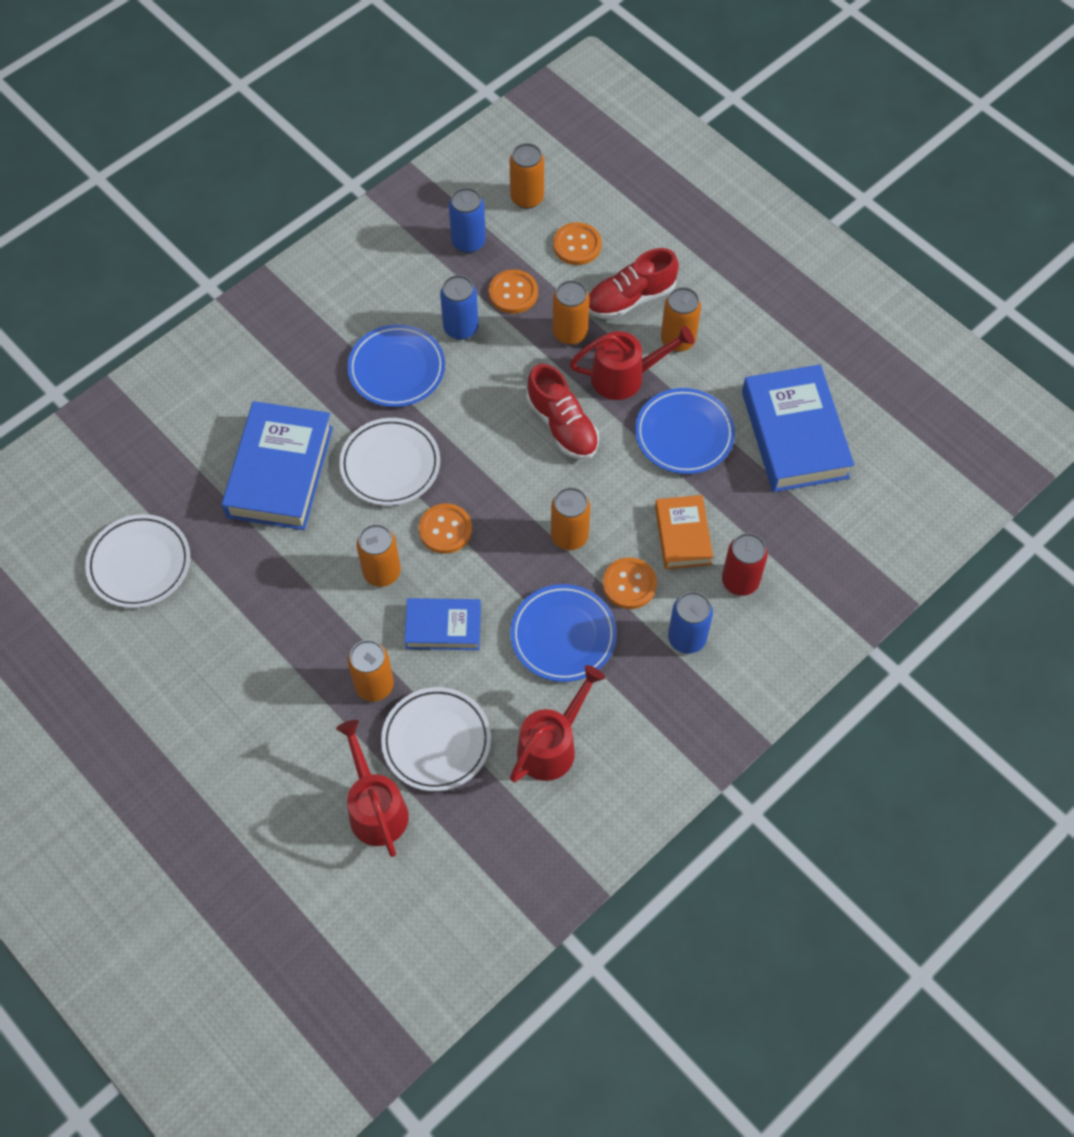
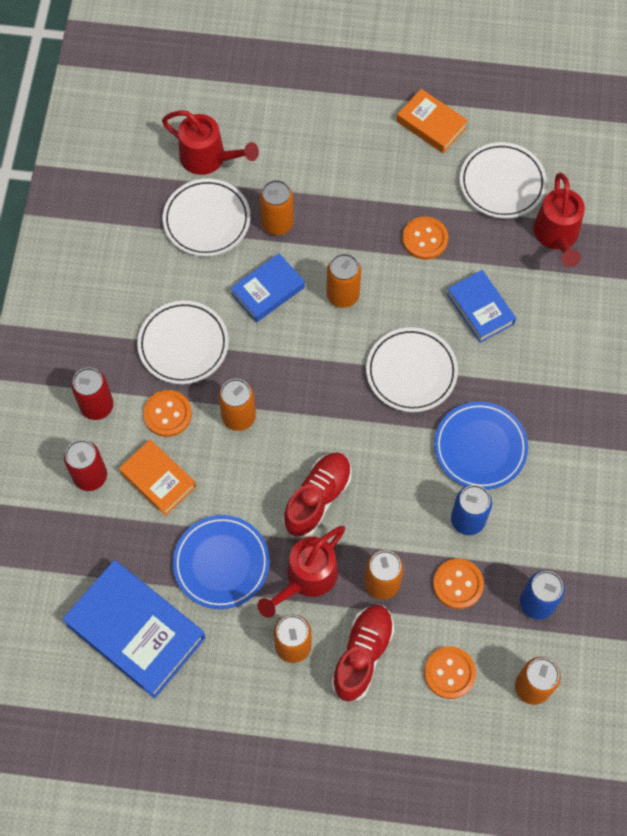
camera: 140 degrees right, 5 degrees up
(136, 671) = (431, 124): none -> orange book
(280, 472) = (480, 309): blue book -> blue book, size x0.58
(445, 529) = (328, 356): orange button -> orange button (425, 239)
(552, 745) = (131, 272): red watering can -> red watering can (557, 236)
(562, 426) = (318, 498): red shoe -> red shoe turned 105 degrees clockwise
(563, 635) = (183, 345): blue plate -> white plate
(687, 638) = (97, 406): blue can -> red can

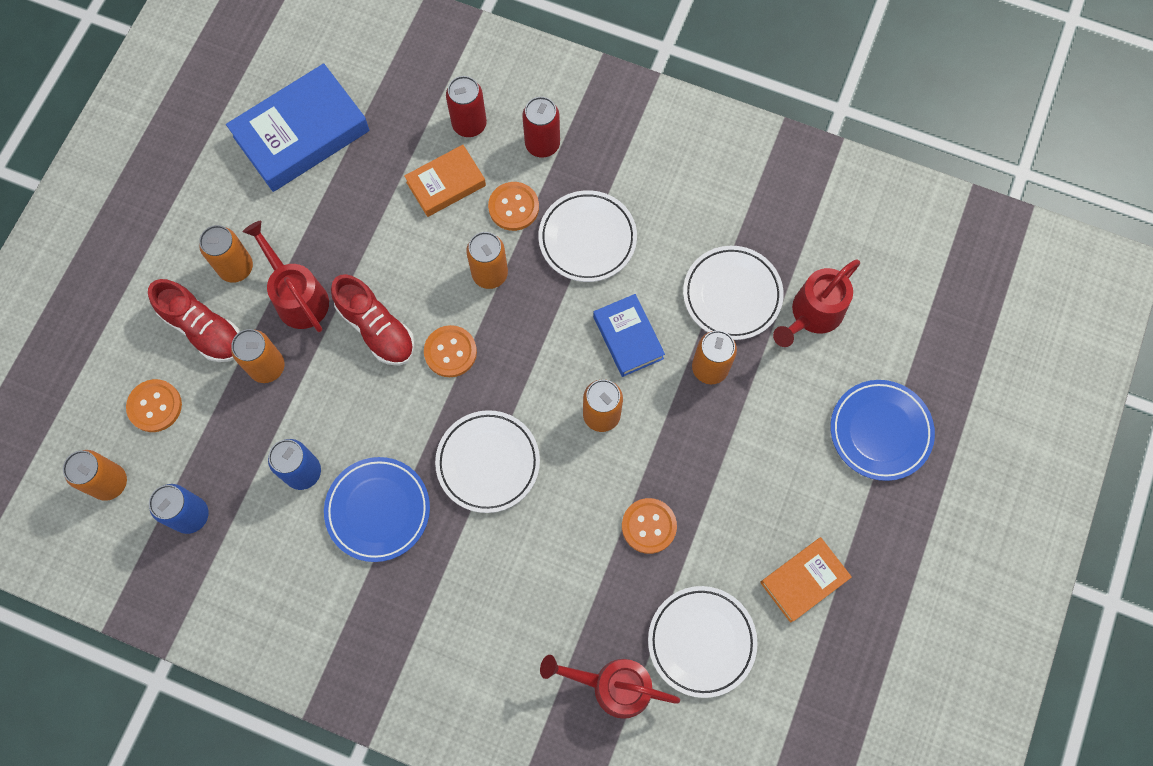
camera: 105 degrees right, 5 degrees up
(221, 563) = (340, 222): blue plate -> blue plate (880, 431)
(458, 584) = (239, 441): orange button -> orange button (450, 352)
(480, 309) = (542, 562): blue book -> none

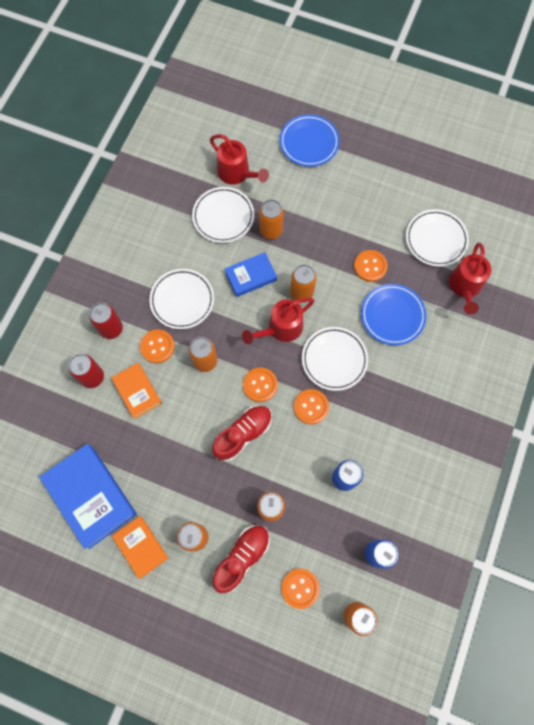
camera: 90 degrees left, 0 degrees up
(297, 296) = (218, 490): red watering can -> red watering can (280, 329)
(378, 510) = (367, 427): blue plate -> blue plate (392, 316)
(414, 426) = (311, 407): none -> orange button
(803, 580) = (397, 186): orange book -> orange book (141, 547)

